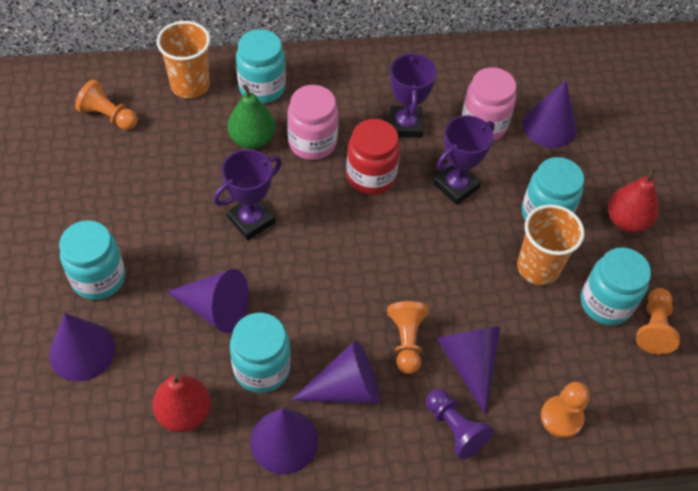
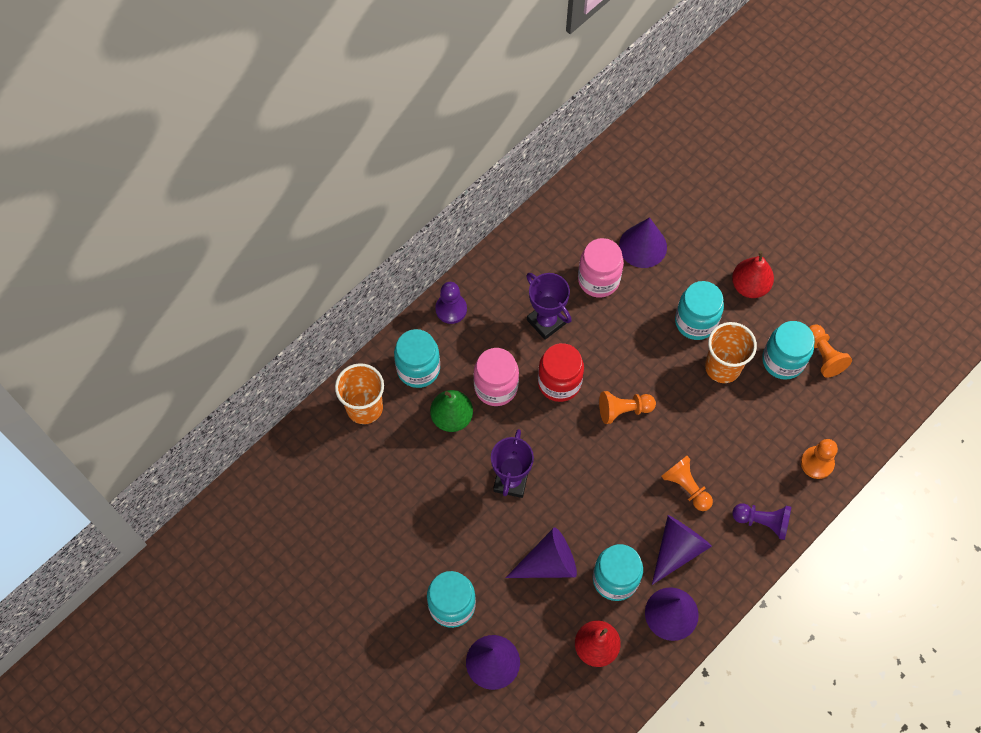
camera: 35 degrees left, 10 degrees up
(108, 116) = (331, 480): orange pawn -> orange pawn (623, 410)
(333, 65) = (451, 309): none -> purple pawn
(456, 186) = (621, 345): purple trophy -> none
(469, 363) = (735, 471): purple cone -> none

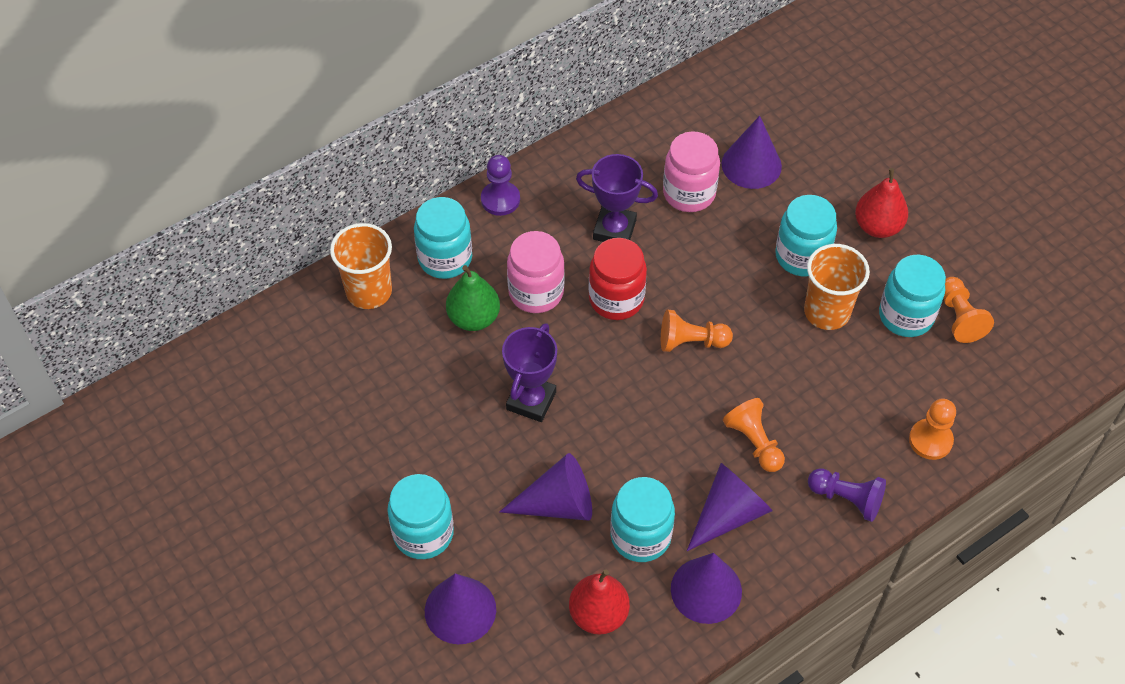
camera: 10 degrees right, 10 degrees down
(546, 321) = (614, 229): purple trophy -> purple trophy turned 45 degrees counterclockwise

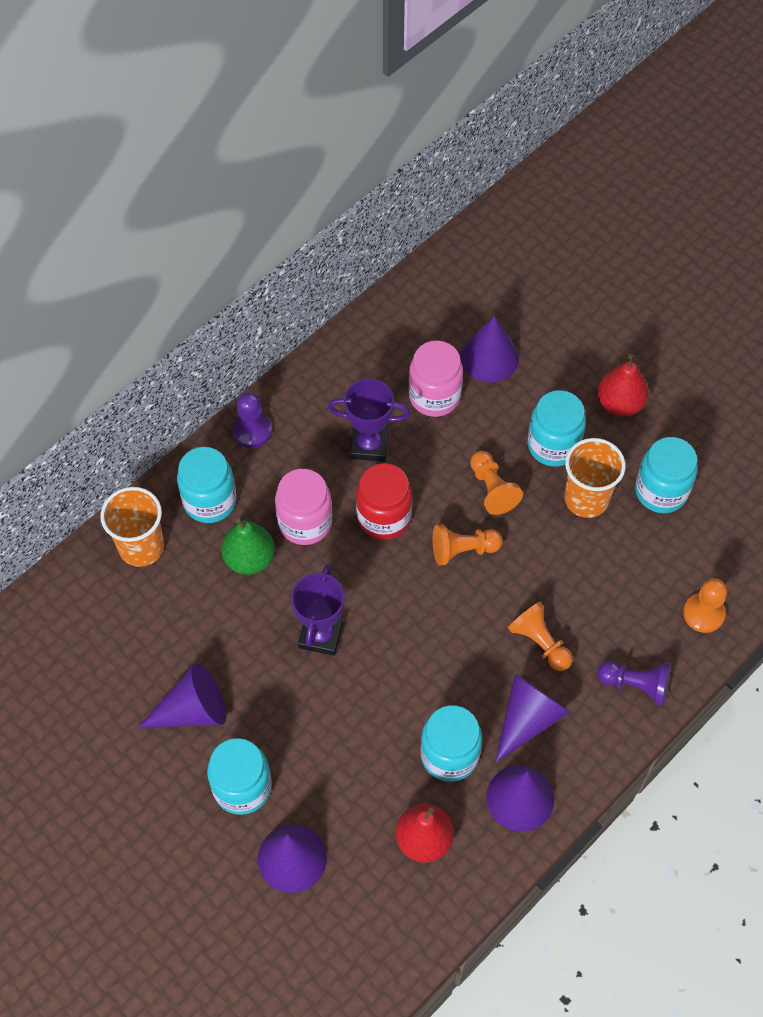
camera: 10 degrees left, 5 degrees up
(557, 504) = (365, 735): purple cone -> purple cone (192, 710)
(959, 317) = (711, 485): orange pawn -> orange pawn (492, 489)

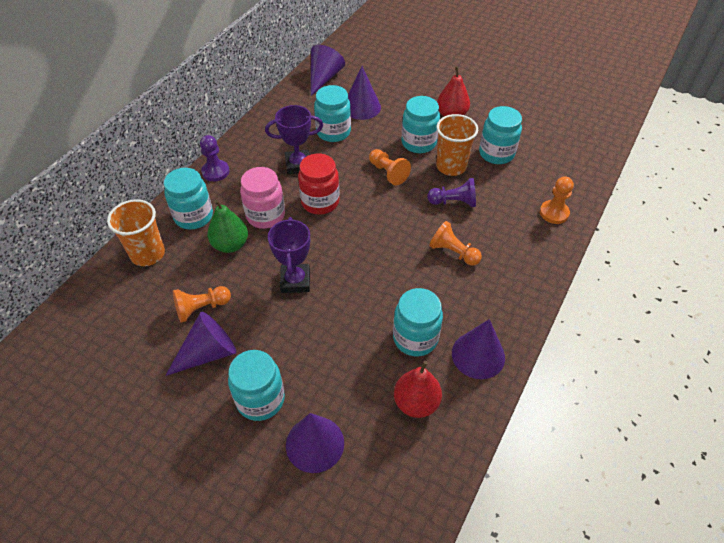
camera: 15 degrees left, 10 degrees down
(434, 396) = (333, 132): pink jar -> turquoise jar
(463, 550) = (380, 210): orange pawn -> orange pawn (201, 308)
(528, 718) = (463, 301): purple cone -> purple cone (324, 78)
(635, 685) = (529, 263): purple pawn -> purple pawn (454, 202)

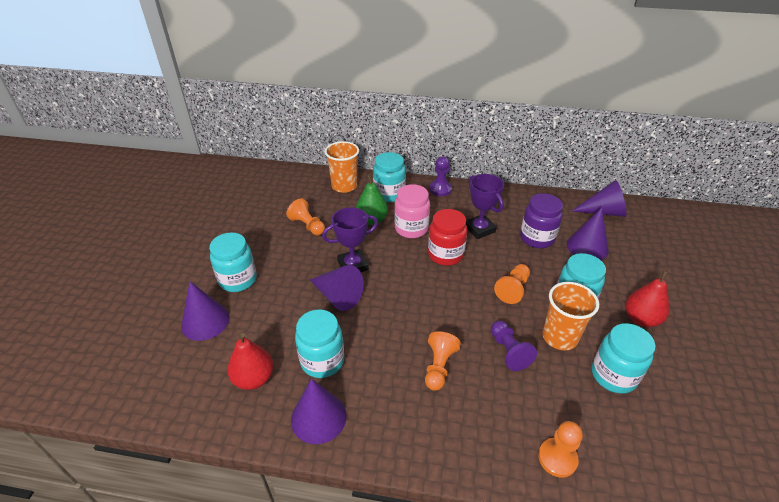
camera: 70 degrees right, 10 degrees down
(208, 353) = (270, 241): purple cone -> purple cone (338, 296)
(333, 132) = (537, 238): turquoise jar -> purple jar

